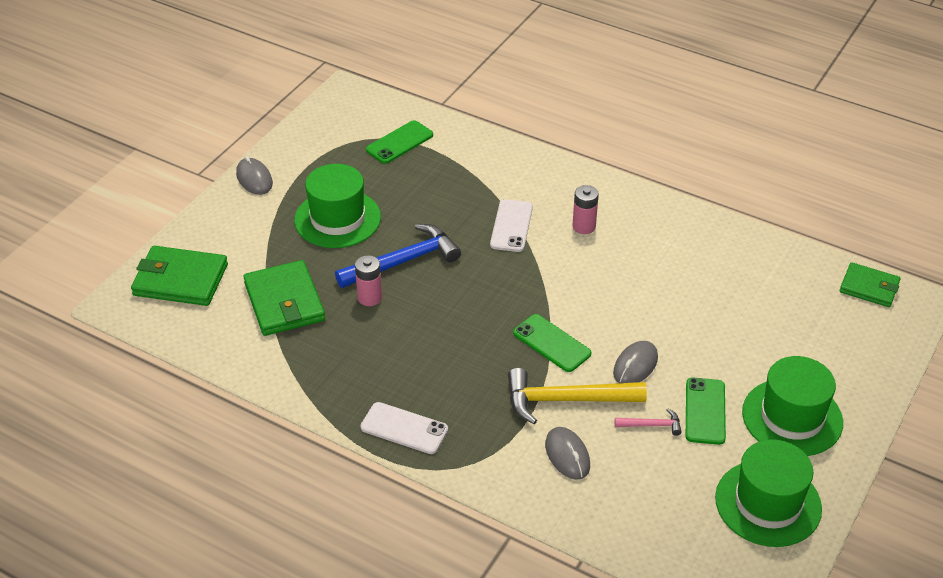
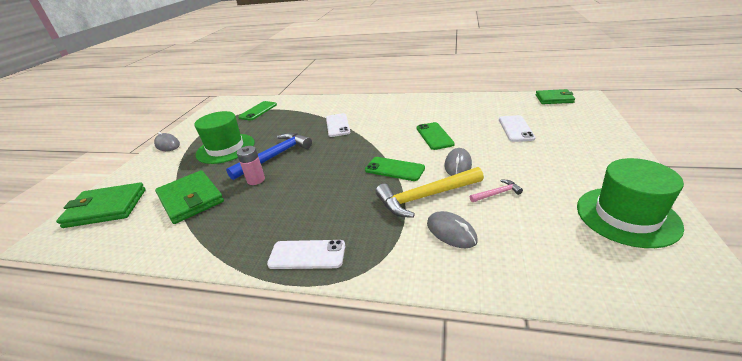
camera: 15 degrees left, 10 degrees down
(584, 226) = (380, 115): pink battery -> none
(705, 411) = (524, 175): green phone -> green phone (434, 136)
(759, 329) = (515, 129): none -> white phone
(792, 417) = (582, 162): green hat -> none

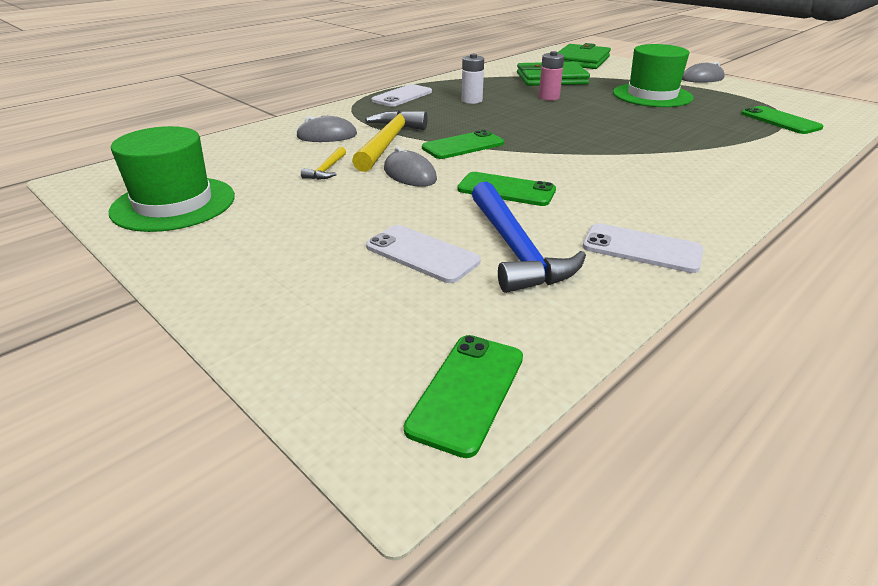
camera: 120 degrees right, 0 degrees up
(274, 156) = (593, 109): blue hammer -> blue hammer (515, 249)
(290, 209) = (472, 100): none -> white battery
(337, 125) = (646, 149): white phone -> white phone (641, 249)
(497, 193) = (327, 170): pink hammer -> yellow hammer
(554, 99) = (467, 392): green wallet -> green phone

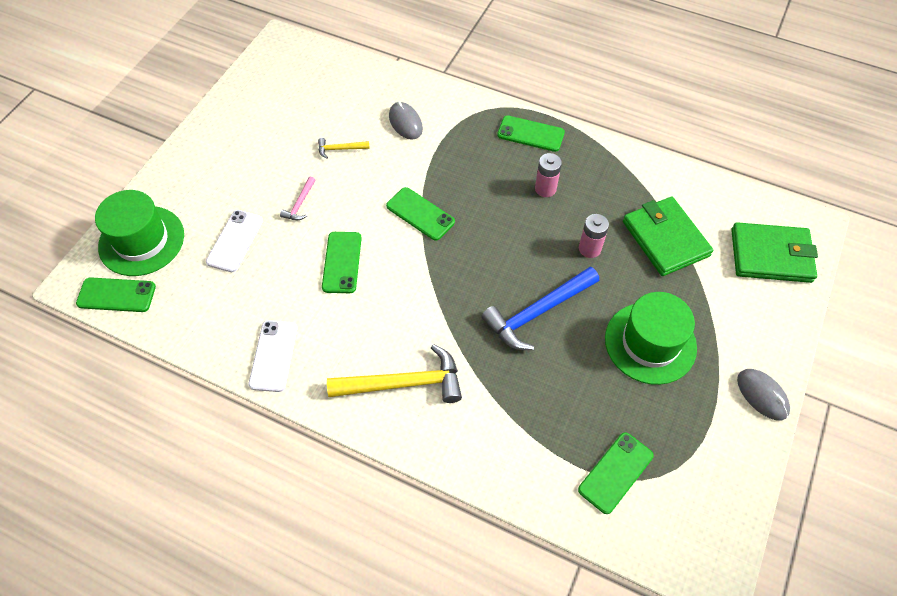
camera: 70 degrees right, 25 degrees up
(174, 204) = (263, 100): green hat -> green hat (141, 240)
(388, 142) = (406, 164): yellow hammer -> yellow hammer (403, 383)
(393, 202) = (300, 204): none -> pink hammer
(402, 96) = (530, 134): white phone -> green phone
(409, 174) = (349, 198): grey mouse -> none
(472, 100) = (545, 189): white battery -> pink battery
(515, 249) = (254, 286): blue hammer -> blue hammer (537, 313)

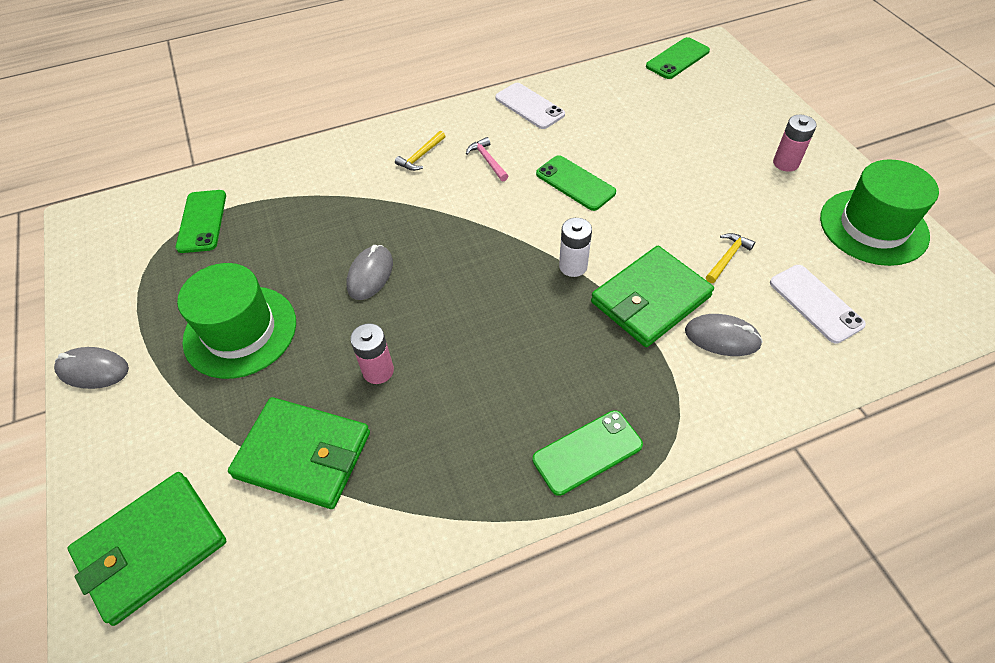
camera: 135 degrees right, 5 degrees down
(141, 240) = (725, 88): green hat -> green hat (873, 227)
(235, 241) = (670, 134): white phone -> white phone (815, 303)
(300, 204) = (675, 191): pink hammer -> pink hammer (487, 160)
(403, 383) = (421, 156): yellow hammer -> yellow hammer, size x0.47
(409, 164) = (650, 299): none -> green wallet
(420, 214) = (573, 266): green phone -> white battery
(537, 313) = (370, 274): blue hammer -> grey mouse
(545, 189) = (491, 396): pink battery -> pink battery (785, 163)

